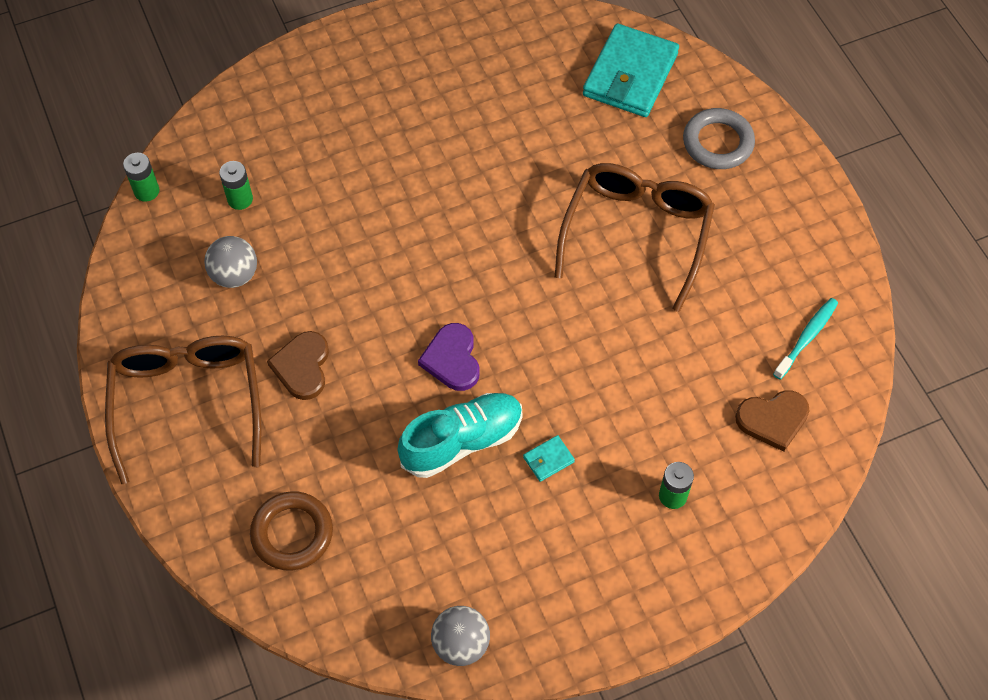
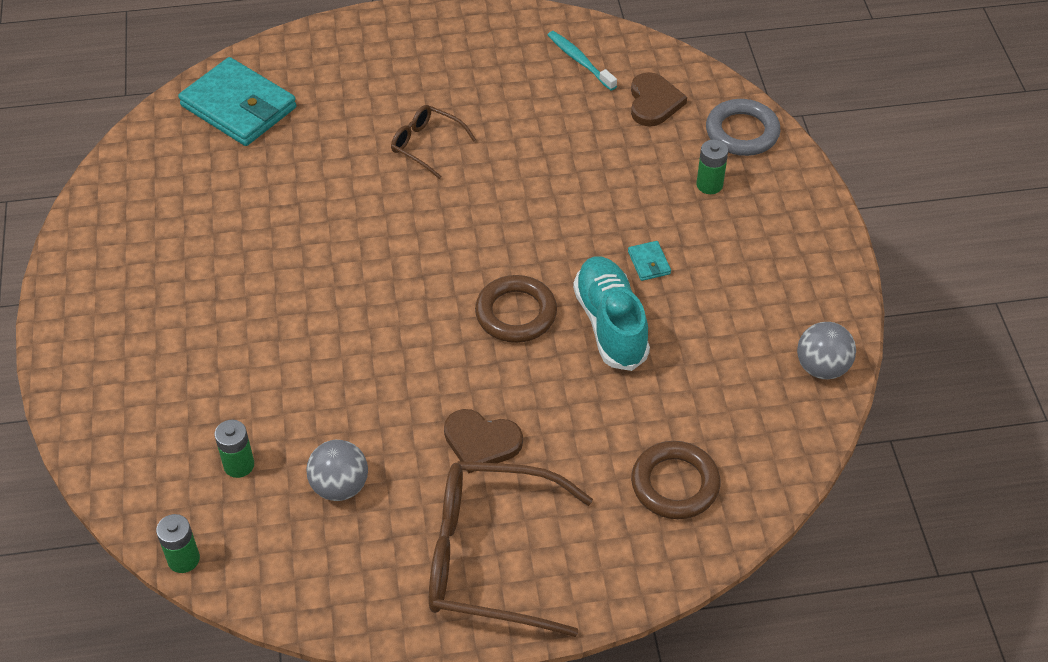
camera: 75 degrees left, 10 degrees down
(452, 359) = (516, 313): purple heart -> brown ring
(636, 233) = (426, 145): brown glasses -> brown glasses, size x0.50
(718, 142) = (349, 65): grey ring -> grey ring (742, 132)

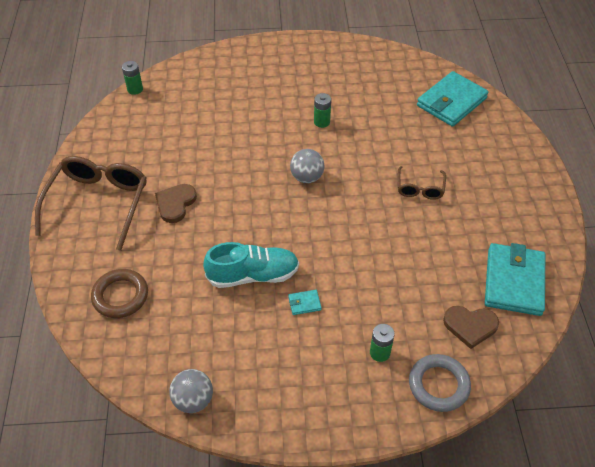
camera: 95 degrees right, 0 degrees up
(239, 465) = (185, 107): green battery -> green battery (321, 122)
(340, 486) = (161, 144): grey ball -> grey ball (307, 177)
(426, 145) = (420, 188): brown glasses -> brown glasses turned 150 degrees clockwise
(516, 313) = (269, 226): brown ring -> none
(580, 61) = (513, 282): turquoise toothbrush -> turquoise wallet

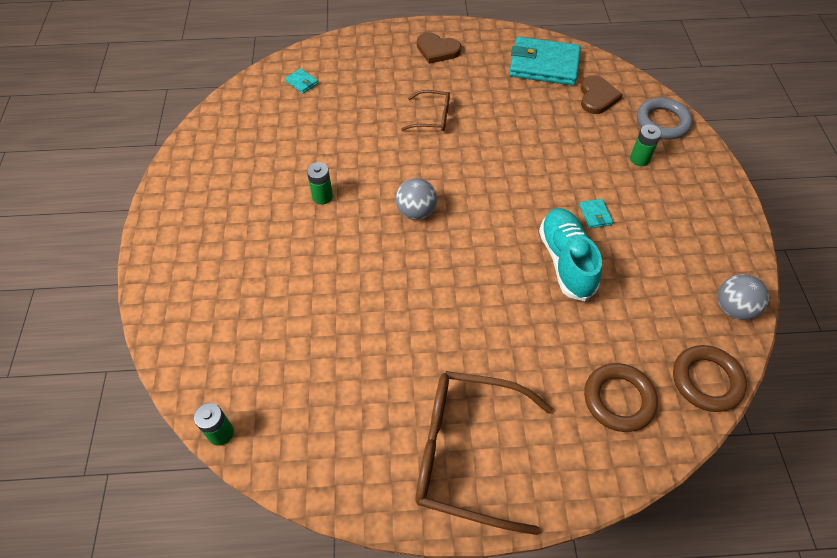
camera: 90 degrees left, 5 degrees up
(126, 361) = (706, 380): none -> brown ring
(175, 204) = (463, 350): brown heart -> brown heart (437, 50)
(451, 102) = (302, 82): turquoise wallet -> turquoise wallet, size x0.40

